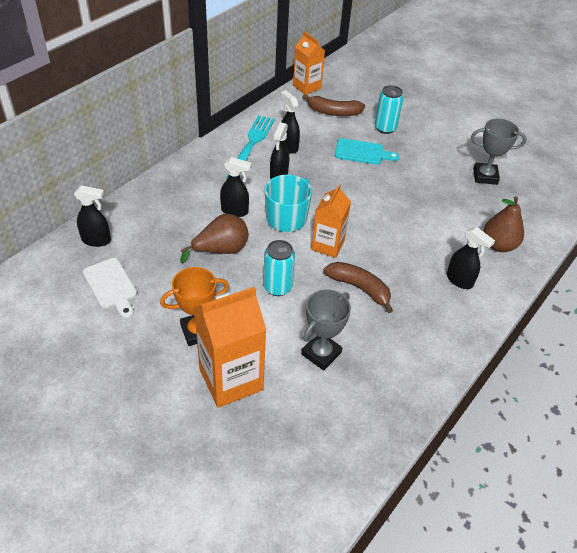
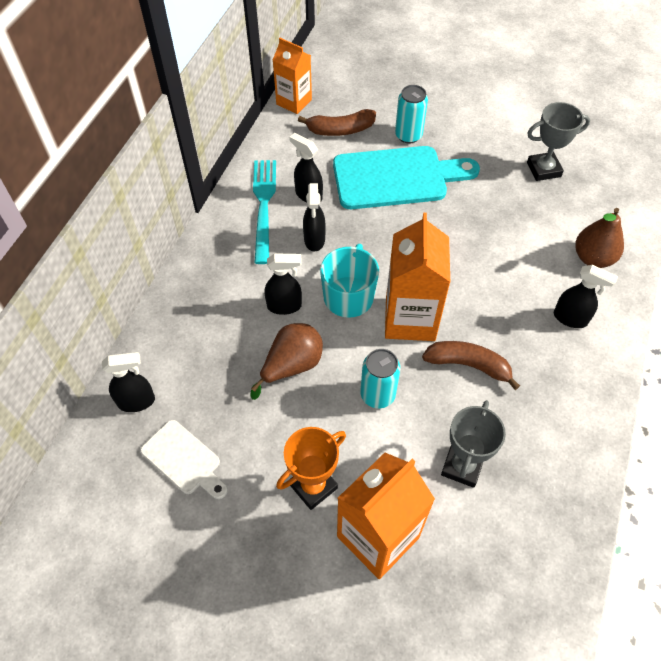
camera: 15 degrees left, 10 degrees up
(327, 245) = (410, 319): orange carton -> orange carton, size x1.56
(362, 152) = (396, 177): turquoise cutting board -> turquoise cutting board, size x1.87

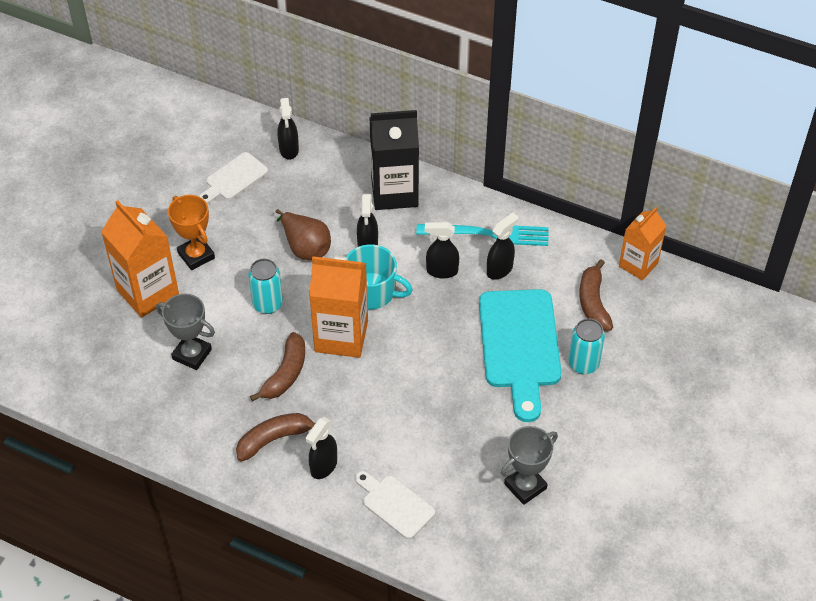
camera: 95 degrees right, 5 degrees down
(207, 287) = (394, 192): none -> black carton
(543, 169) = (525, 486): grey trophy -> grey trophy turned 60 degrees clockwise
(552, 366) = (274, 439): none -> brown banana
(593, 258) = (395, 504): brown pear -> white cutting board

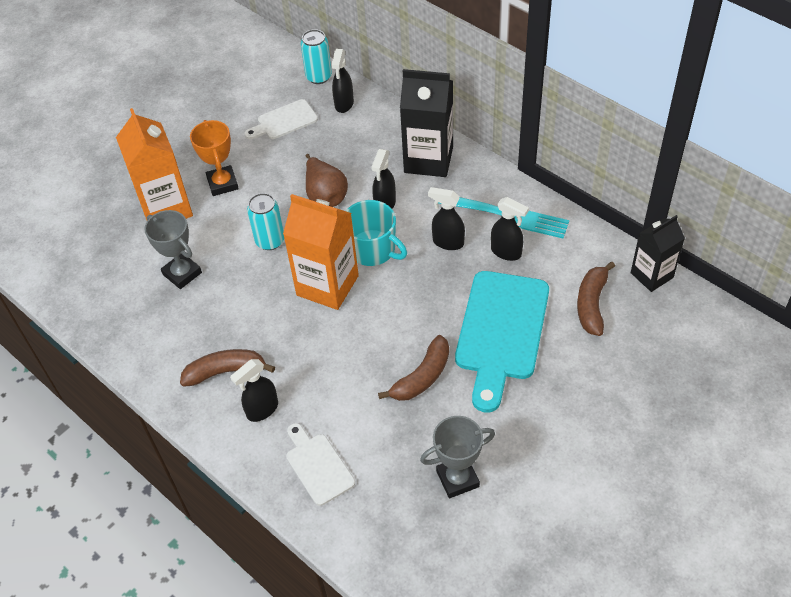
camera: 20 degrees right, 0 degrees up
(285, 374) = (261, 310): brown banana -> brown banana (422, 377)
(500, 269) = (506, 252): black spray bottle -> black spray bottle turned 60 degrees clockwise
(583, 364) = (561, 364): turquoise can -> turquoise can (319, 77)
(638, 265) = (651, 275): orange carton -> black carton

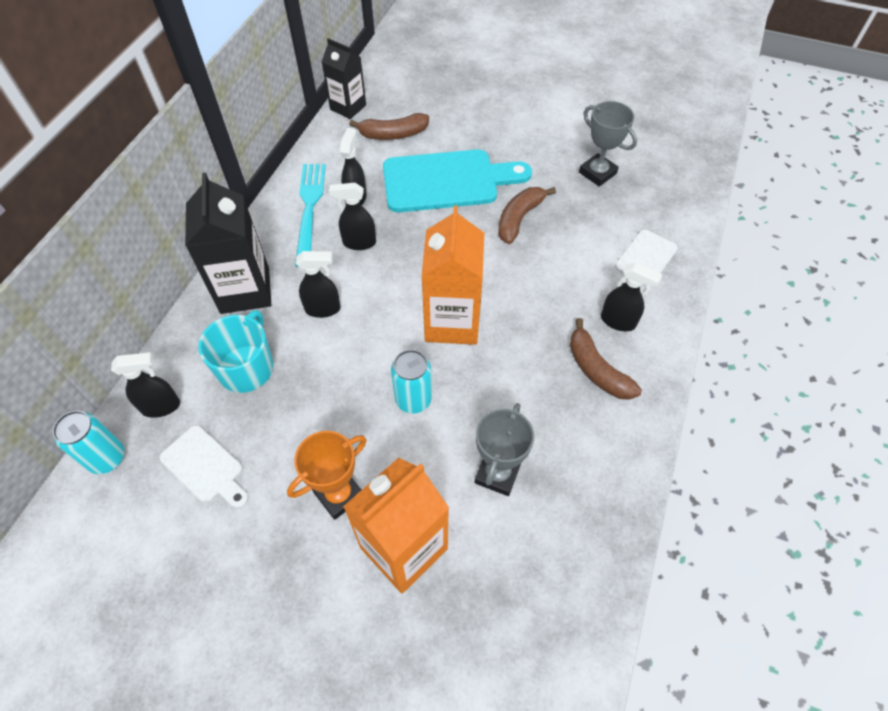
camera: 115 degrees left, 5 degrees up
(325, 195) = (326, 370): brown pear -> none
(373, 250) = (390, 299): turquoise mug -> turquoise mug (247, 367)
(422, 377) = (519, 219): brown banana -> brown banana turned 75 degrees counterclockwise
(447, 242) = (359, 243): black spray bottle -> black spray bottle turned 90 degrees clockwise

